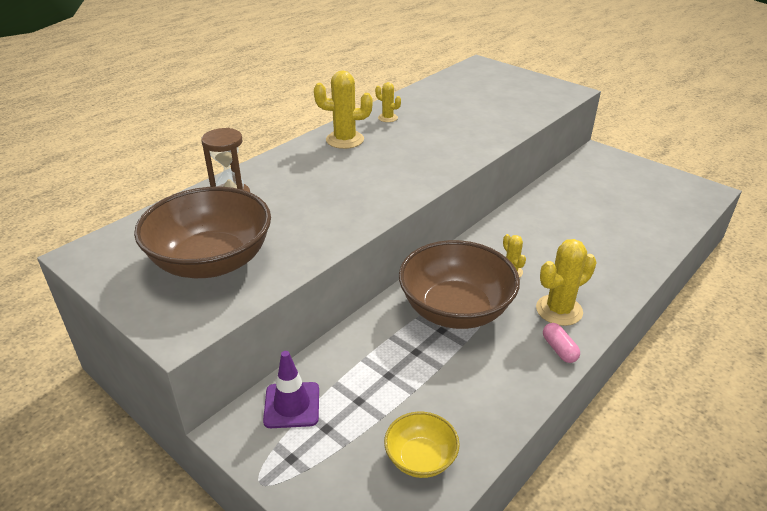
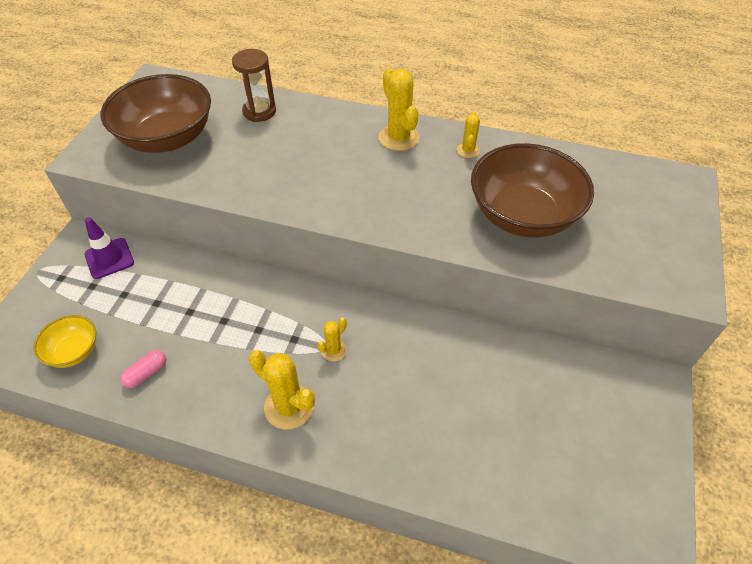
camera: 65 degrees right, 15 degrees up
(455, 310) = (255, 322): brown bowl -> brown bowl (523, 215)
(559, 349) = (229, 419): pink capsule -> pink capsule (146, 373)

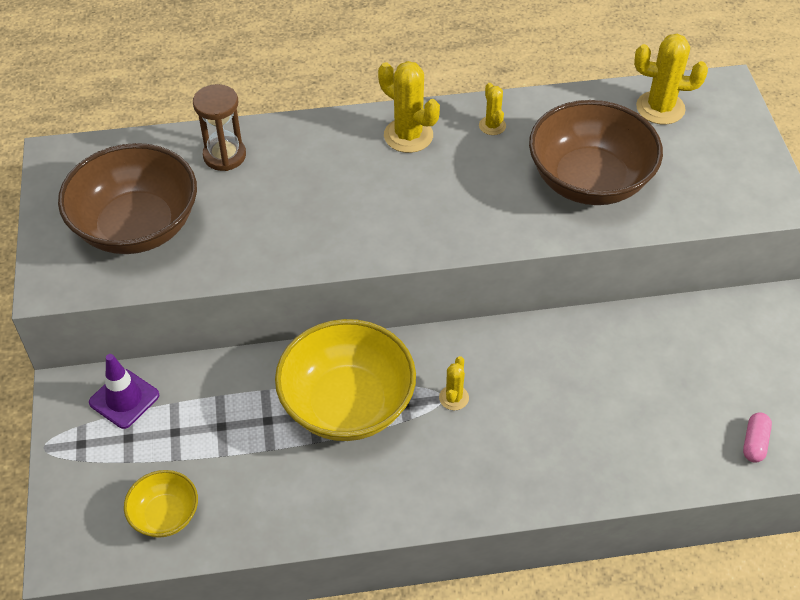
camera: 25 degrees left, 0 degrees up
(146, 373) = (267, 503): pink capsule -> pink capsule (754, 443)
(252, 323) = (347, 404): none -> yellow bowl
(289, 407) = (444, 472): yellow cactus -> yellow cactus (660, 108)

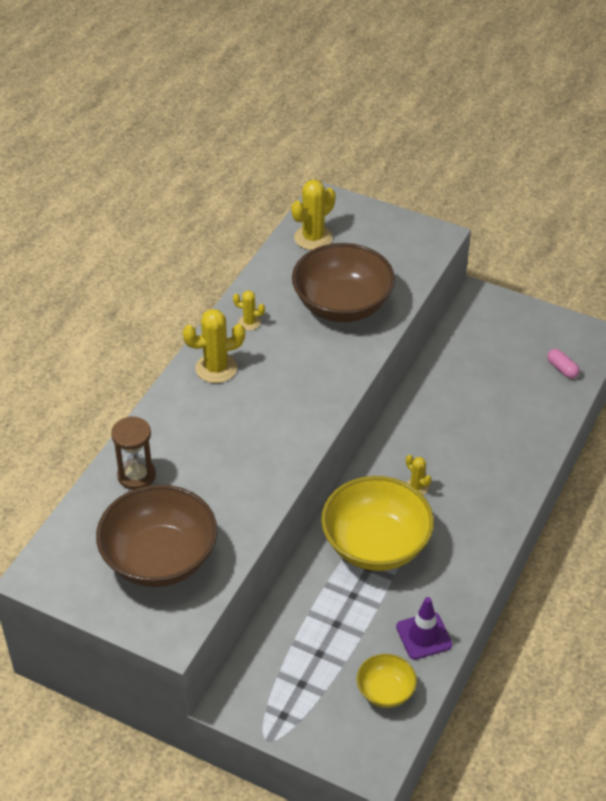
camera: 55 degrees left, 5 degrees down
(124, 399) = (264, 670): purple traffic cone -> purple traffic cone (424, 636)

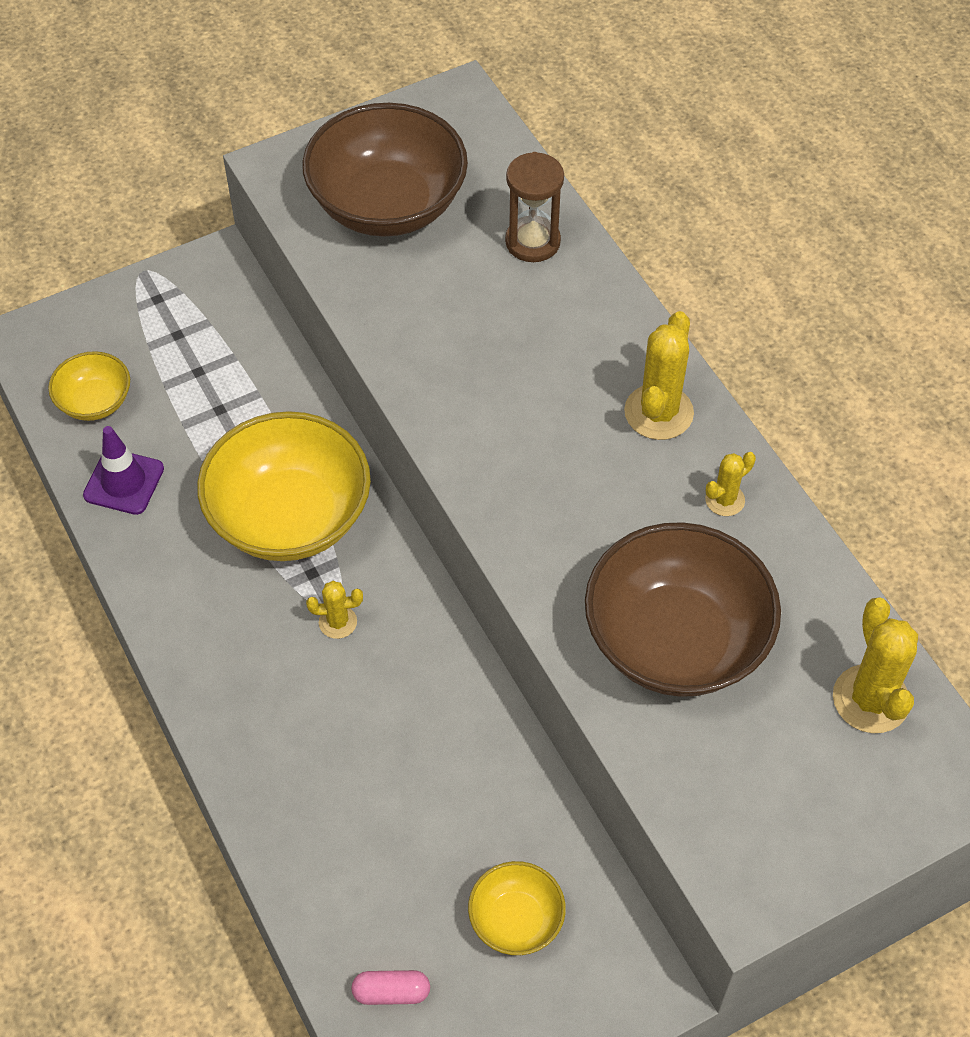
camera: 125 degrees right, 10 degrees up
(492, 347) = (516, 920): none -> yellow bowl

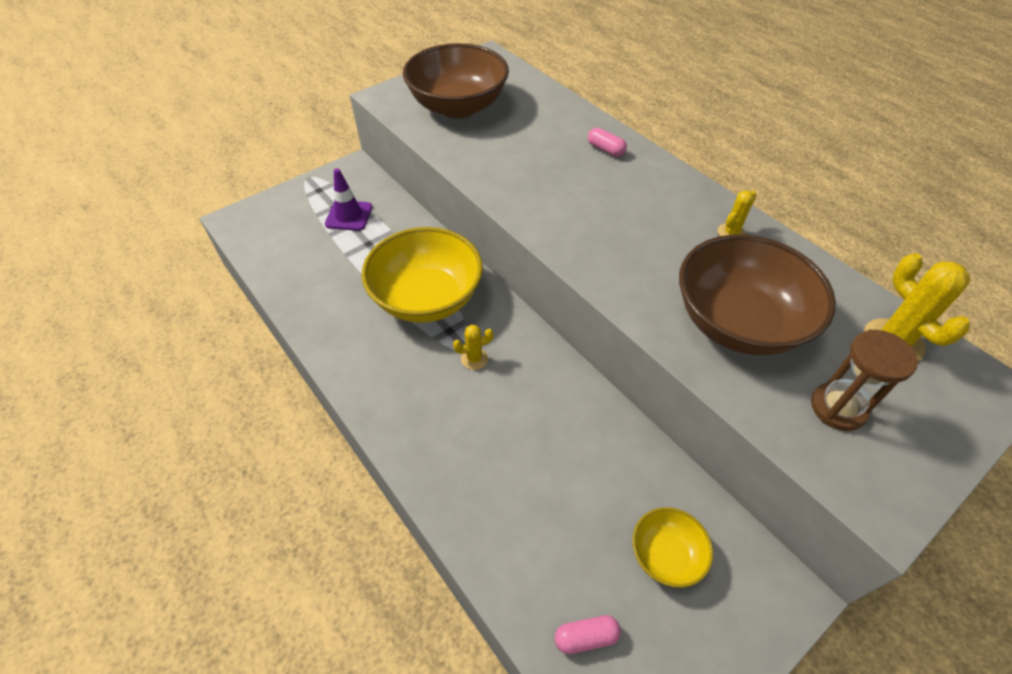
camera: 10 degrees left, 5 degrees down
(95, 402) = (284, 249): yellow bowl -> none
(124, 482) = (309, 292): purple traffic cone -> purple traffic cone (349, 216)
(532, 242) = (553, 115): brown hourglass -> brown hourglass (838, 408)
(593, 323) = (605, 149): none -> pink capsule
(658, 412) = (666, 190): yellow cactus -> none

